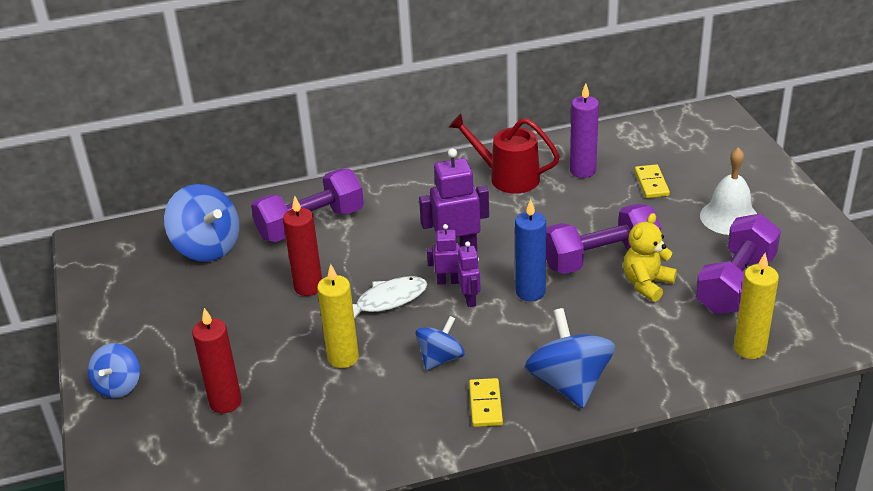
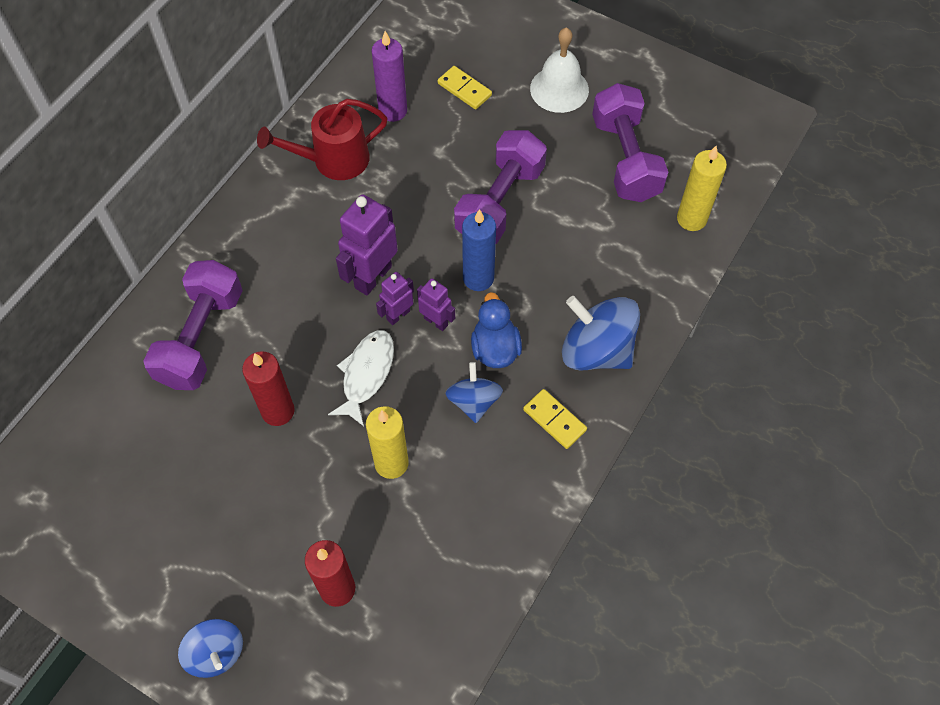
camera: 45 degrees left, 25 degrees up
(207, 247) = (124, 437): blue spinning top -> none
(493, 338) = (495, 349): none -> blue duck
(647, 284) = (561, 205): yellow teddy bear -> none

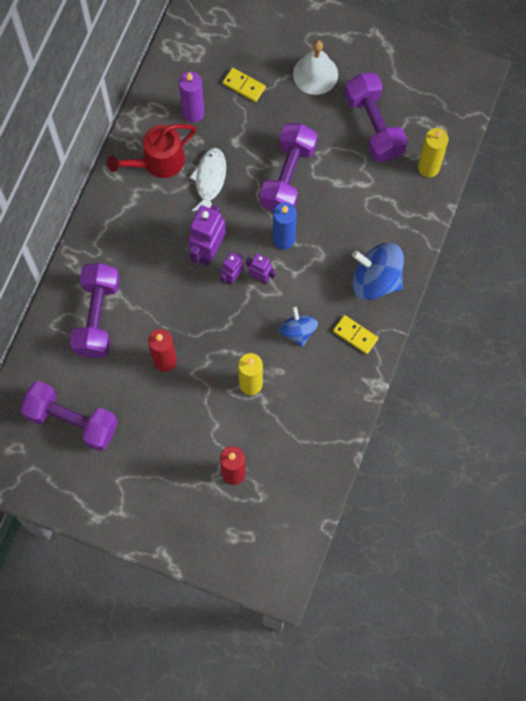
camera: 10 degrees left, 10 degrees up
(125, 472) = (72, 421): none -> purple dumbbell
(216, 653) = (165, 527): blue spinning top -> none
(366, 374) = (220, 324): white fish -> white fish (210, 180)
(495, 349) = (305, 290): blue duck -> none

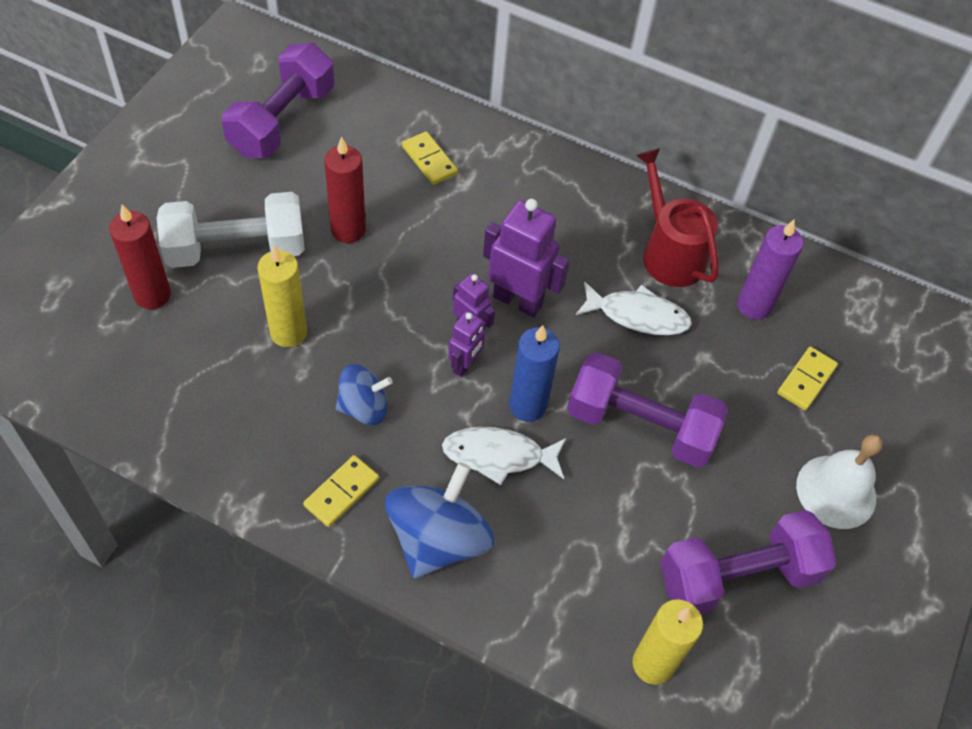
camera: 90 degrees right, 15 degrees down
(97, 317) = (429, 160): purple dumbbell -> yellow domino
(190, 429) = (236, 249): none -> white dumbbell
(319, 252) = (499, 456): none -> white fish

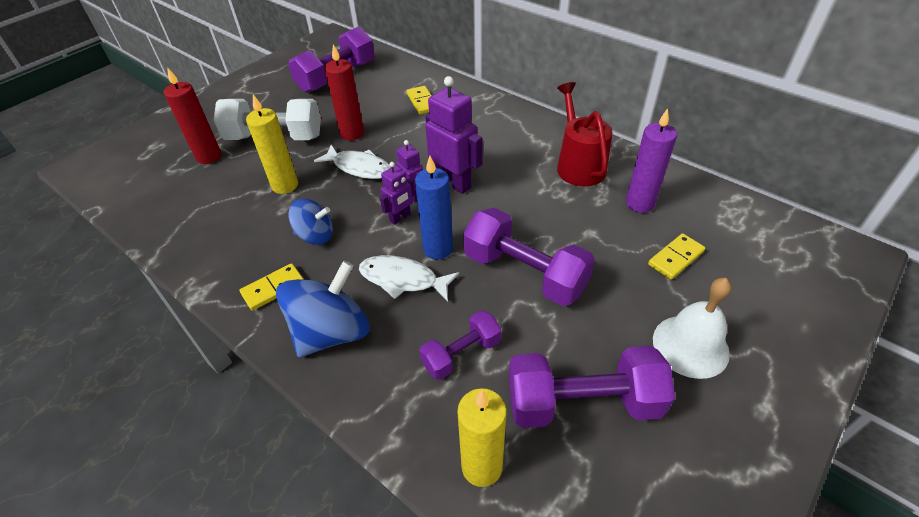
camera: 20 degrees right, 10 degrees down
(596, 542) = (461, 354): none -> purple dumbbell
(637, 315) = (543, 200): white fish -> white fish (359, 167)

